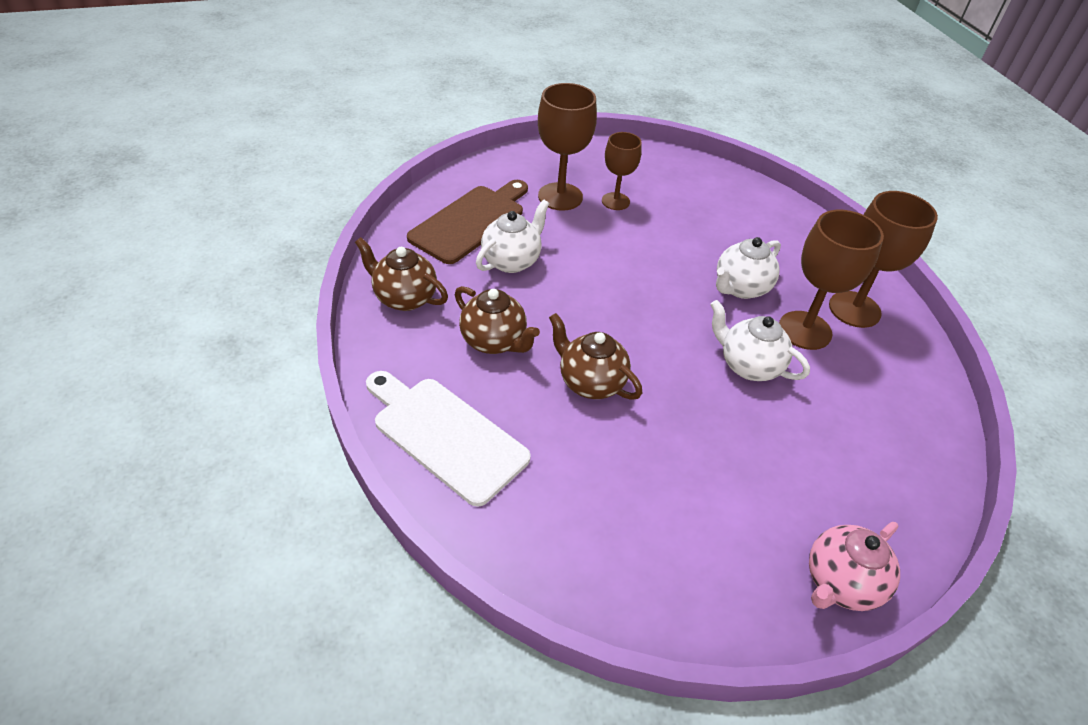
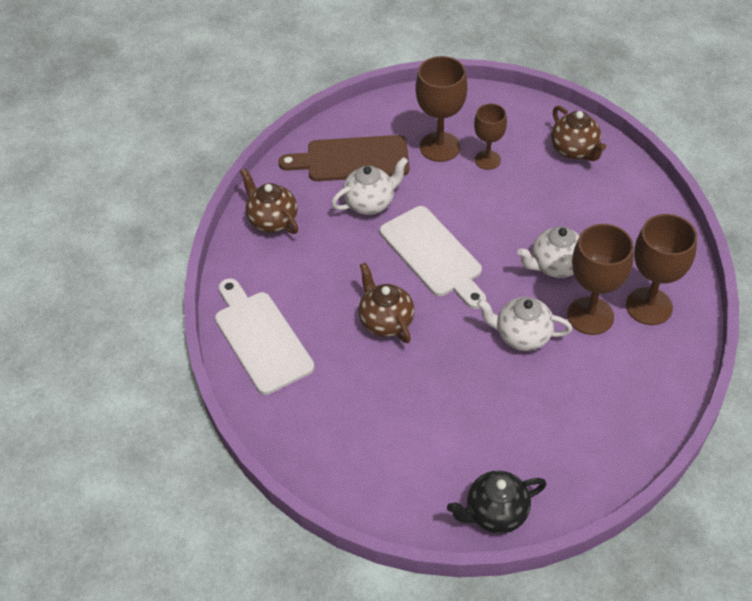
camera: 25 degrees right, 5 degrees up
(471, 221) = (352, 159): brown cutting board -> brown cutting board turned 150 degrees counterclockwise
(494, 341) = (326, 272): brown teapot -> brown teapot (574, 150)
(608, 301) = (433, 255): none -> white cutting board
(748, 366) = (522, 336): white teapot -> white teapot turned 45 degrees counterclockwise
(840, 583) = (495, 513): pink teapot -> black teapot

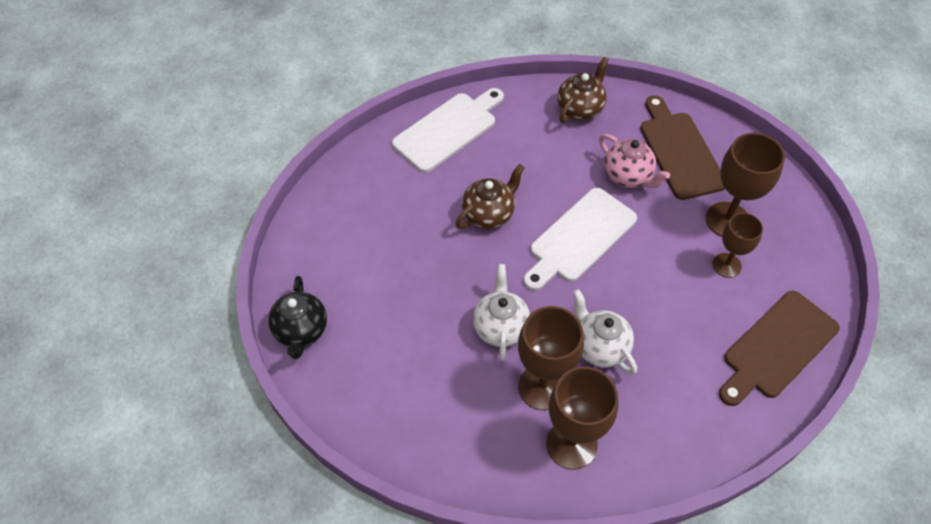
camera: 75 degrees right, 5 degrees up
(370, 203) = (628, 176): white teapot -> pink teapot
(495, 513) = (301, 331): black teapot -> black teapot turned 150 degrees counterclockwise
(574, 150) = (777, 347): brown teapot -> brown cutting board

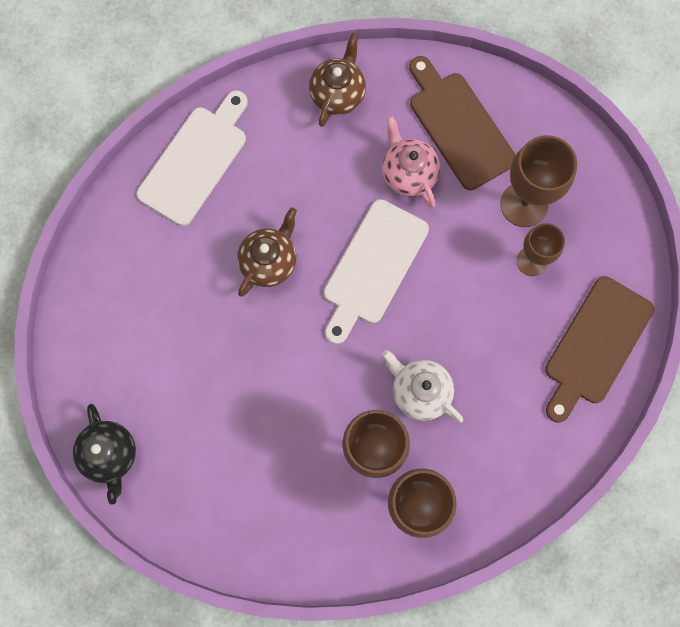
camera: 15 degrees left, 20 degrees up
(500, 327) = (315, 396): white teapot -> none
(628, 176) = (408, 174): pink teapot -> pink teapot turned 150 degrees counterclockwise

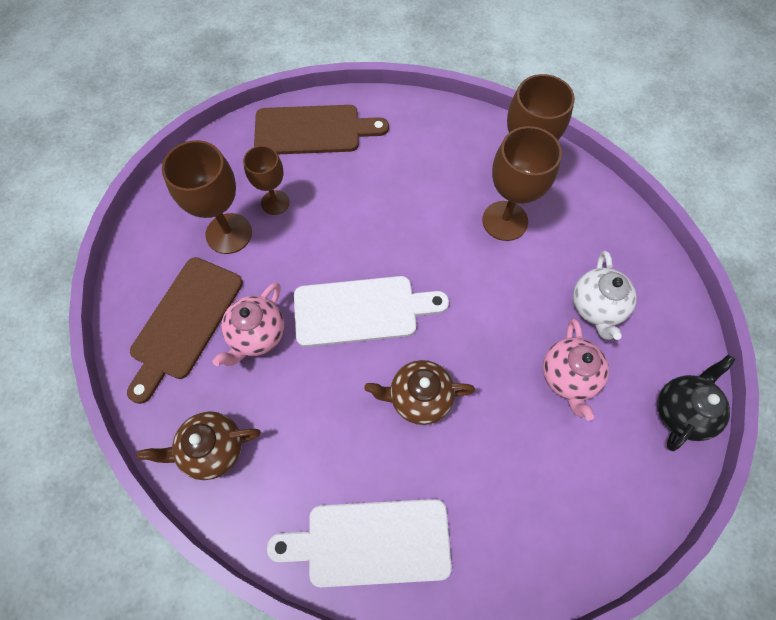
camera: 125 degrees left, 10 degrees down
(200, 389) = (568, 377): none -> pink teapot
(420, 392) = (435, 216): white teapot -> white teapot (596, 307)

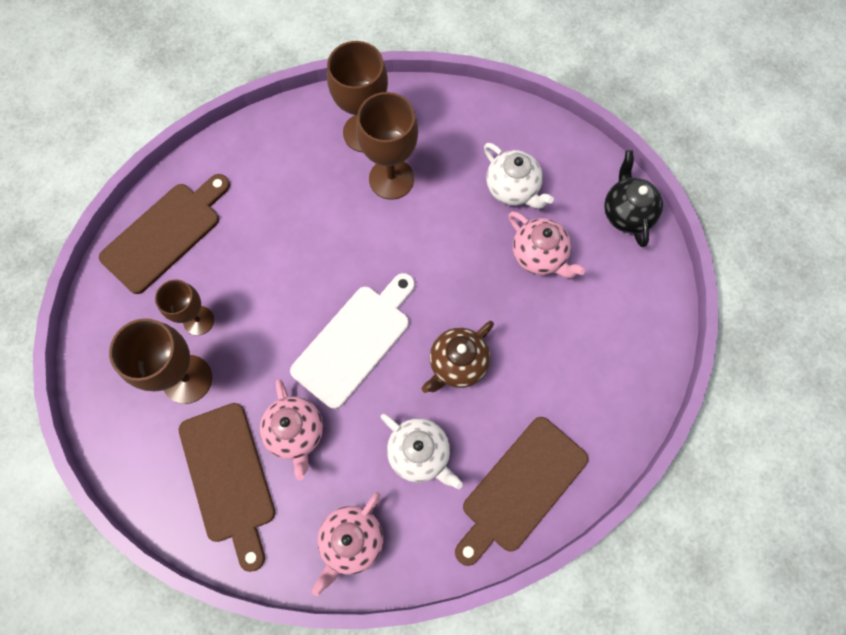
camera: 45 degrees left, 5 degrees up
(213, 449) = (351, 541): brown teapot -> pink teapot
(323, 436) = (420, 454): none -> white teapot
(370, 542) = (520, 488): white cutting board -> brown cutting board

